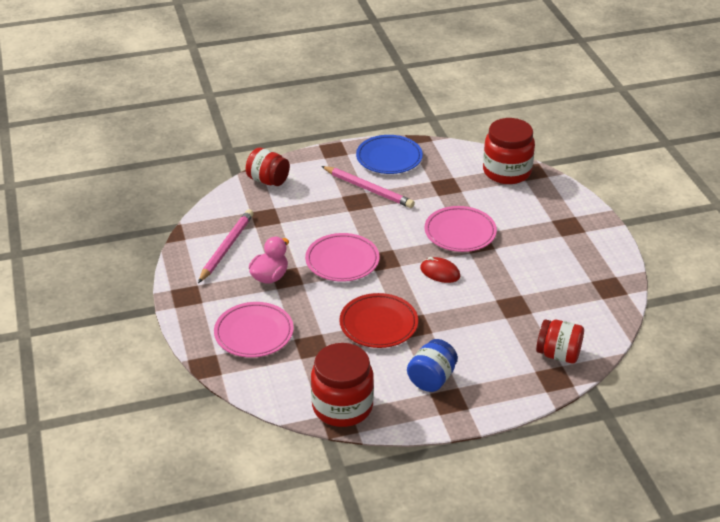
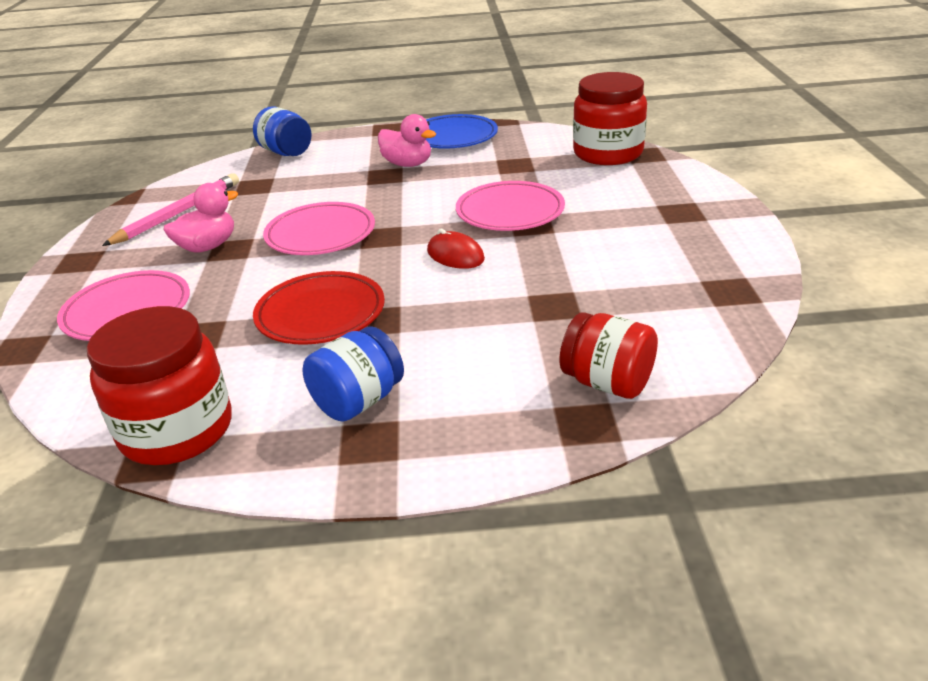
camera: 15 degrees right, 5 degrees down
(268, 180) = (286, 152): red jar -> blue jar
(368, 189) = (408, 164): pink pencil -> pink duck

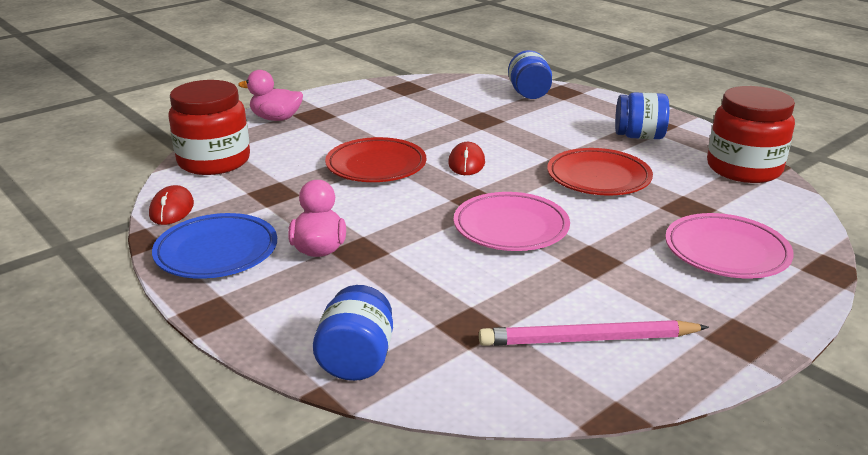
camera: 130 degrees left, 5 degrees down
(207, 247) = (607, 274): pink duck -> pink duck (276, 118)
(510, 212) = (376, 166): pink plate -> red plate
(535, 132) = (172, 209): none -> red mouse
(607, 383) = (529, 94): red jar -> blue jar

